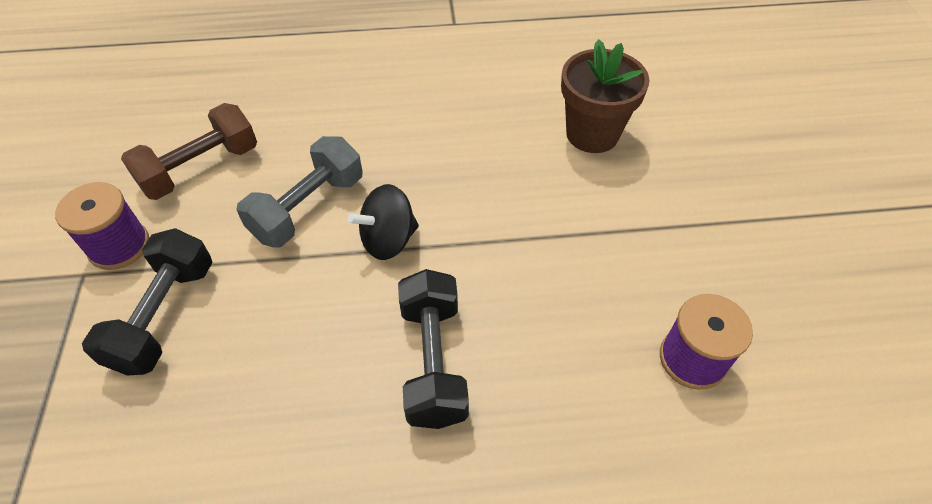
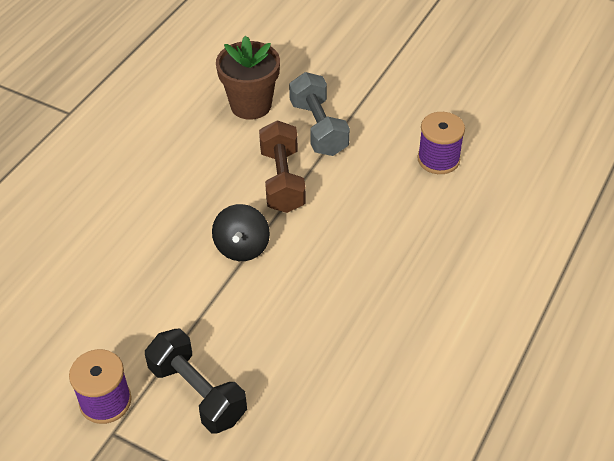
camera: 55 degrees left, 5 degrees down
(201, 169) = (72, 325): brown dumbbell -> brown dumbbell (282, 180)
(308, 208) = (174, 277): grey dumbbell -> grey dumbbell (318, 128)
(433, 361) = (350, 268): black dumbbell -> none

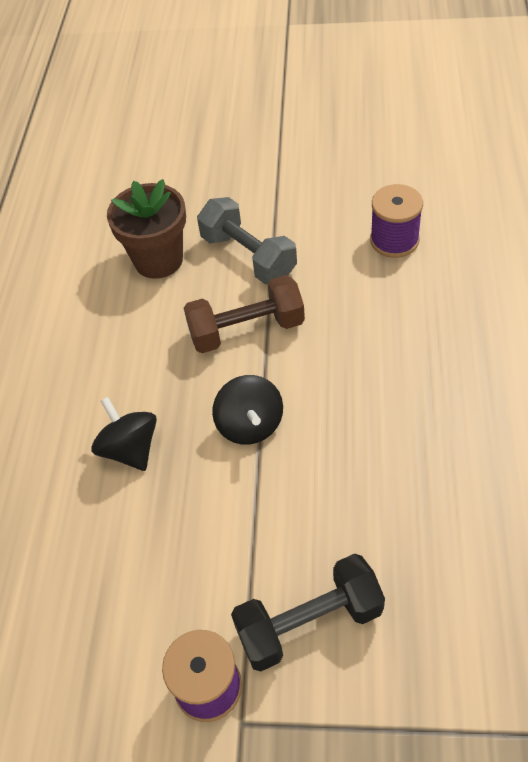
camera: 20 degrees left, 5 degrees up
(149, 229) = (130, 449): none -> black spinning top
(197, 393) = (309, 623): black dumbbell -> black dumbbell turned 45 degrees counterclockwise
(282, 180) = (246, 330): brown dumbbell -> brown dumbbell turned 75 degrees counterclockwise

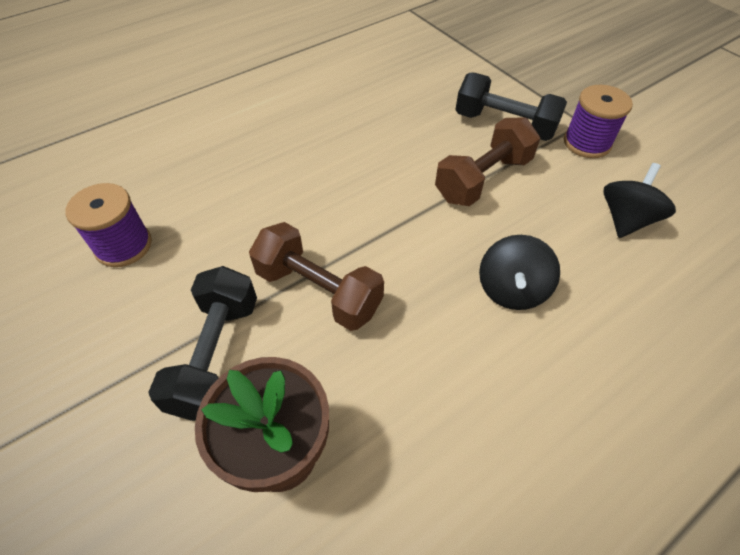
camera: 135 degrees left, 0 degrees up
(248, 257) = (216, 355): grey dumbbell -> black dumbbell
(250, 425) = (410, 227): black spinning top -> black spinning top (626, 219)
(251, 527) = (483, 179): none -> brown dumbbell

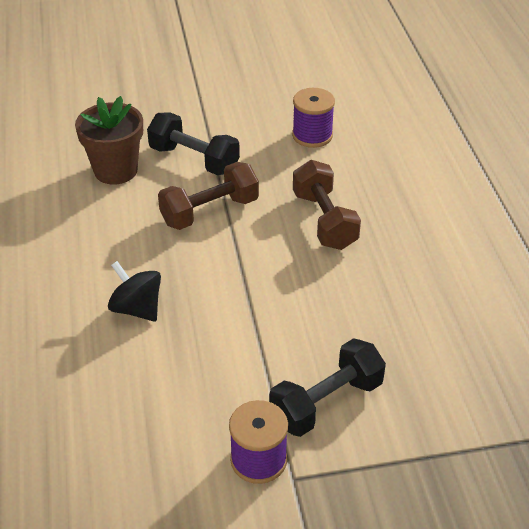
camera: 115 degrees right, 10 degrees down
(483, 179) = (259, 347): brown dumbbell -> brown dumbbell (324, 220)
(626, 219) = (145, 424): black spinning top -> none

